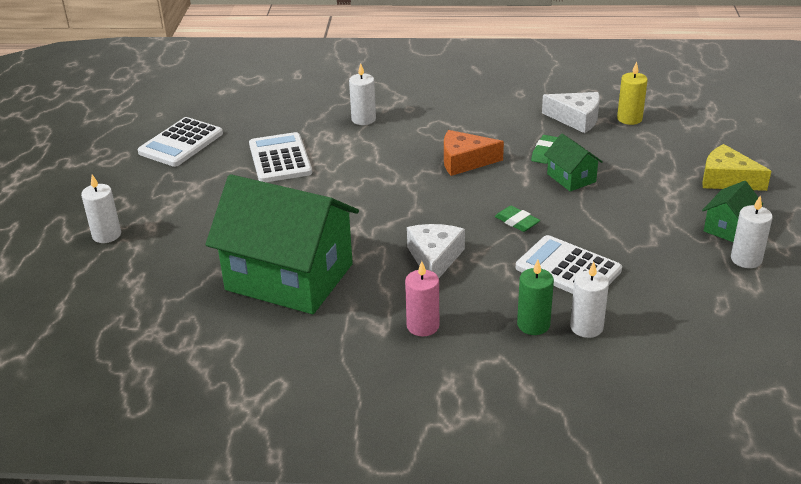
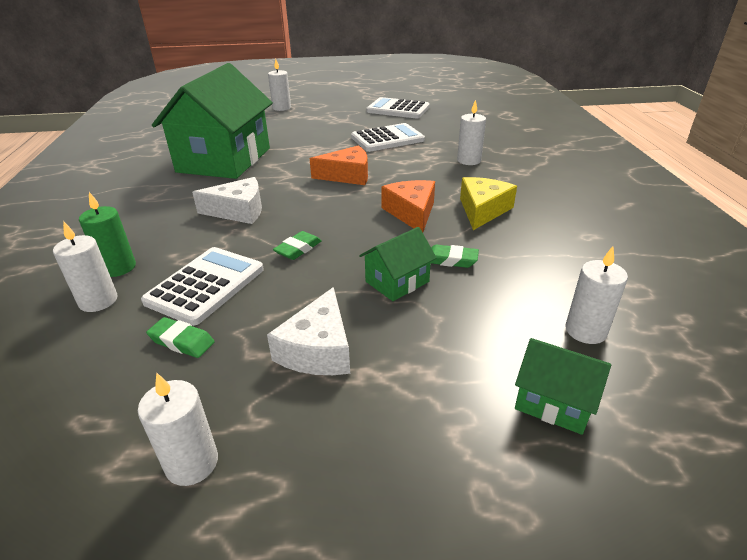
camera: 80 degrees right, 0 degrees up
(372, 190) = (347, 175): none -> orange cheese
(423, 326) = (142, 214): pink candle -> none
(576, 119) = (551, 281): white cheese -> white cheese (318, 349)
(629, 119) = (585, 331): yellow candle -> white candle
(640, 274) = (182, 341): none -> green eraser
(727, 179) = (438, 452): yellow cheese -> yellow cheese (482, 210)
(728, 228) = (284, 444): green house -> green house (554, 401)

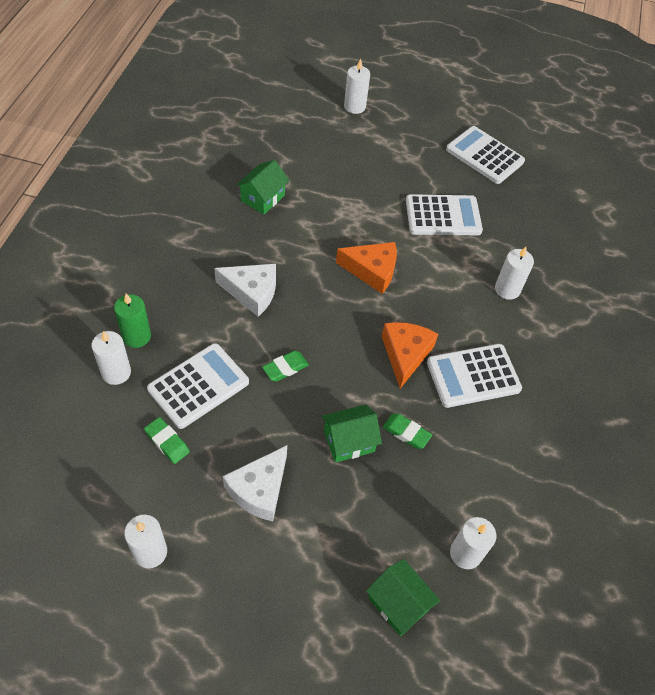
camera: 15 degrees right, 20 degrees up
(224, 160) = (263, 198): green house -> green house, size x0.43
(482, 210) = (473, 376): yellow cheese -> white calculator

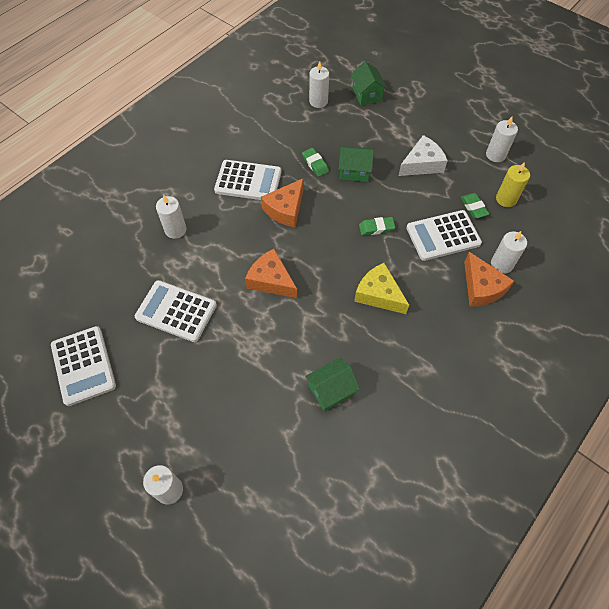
camera: 150 degrees left, 5 degrees up
(122, 473) = (506, 199): none -> yellow candle
(136, 336) = (481, 287): green candle -> orange cheese
(252, 292) = (379, 294): white cheese -> yellow cheese

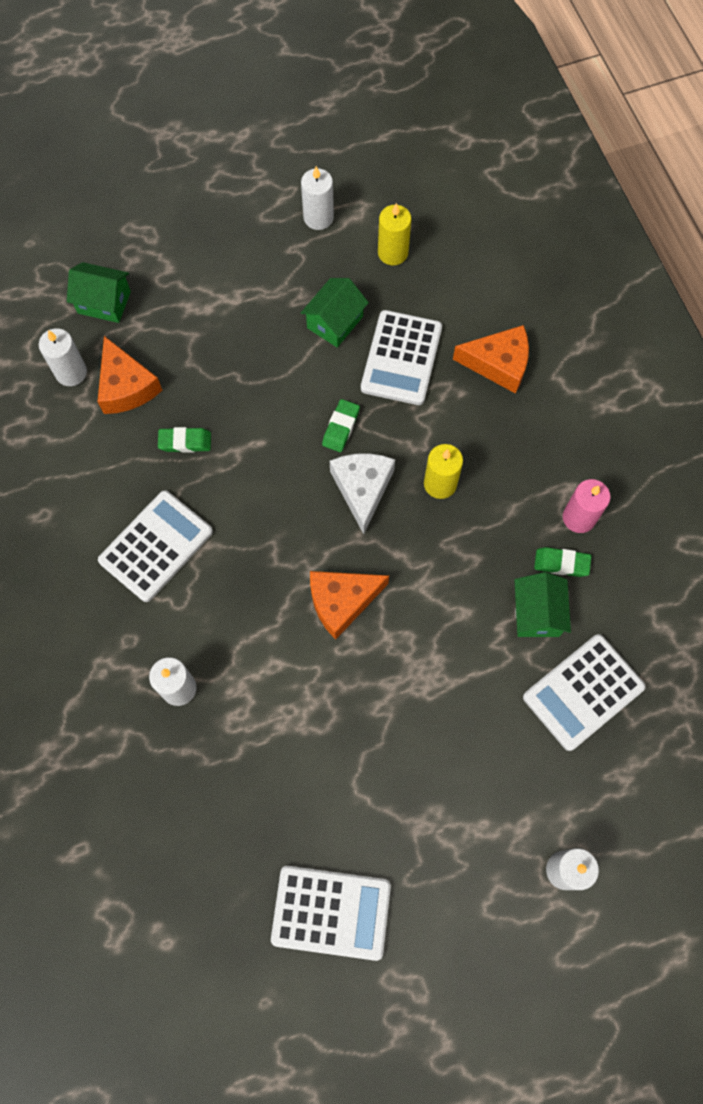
camera: 60 degrees left, 10 degrees up
(176, 311) = (317, 749): white calculator -> white calculator (583, 692)
(285, 209) = (238, 522): orange cheese -> orange cheese (126, 386)
(354, 171) = (231, 399): green house -> green house (335, 322)
(379, 294) = (440, 484): yellow cheese -> yellow candle
(413, 384) = (579, 517): none -> pink candle
(422, 164) = (275, 311): white cheese -> white cheese (362, 489)
(473, 207) = (381, 296): green eraser -> green eraser (561, 563)
(501, 264) = (481, 321): white candle -> none

